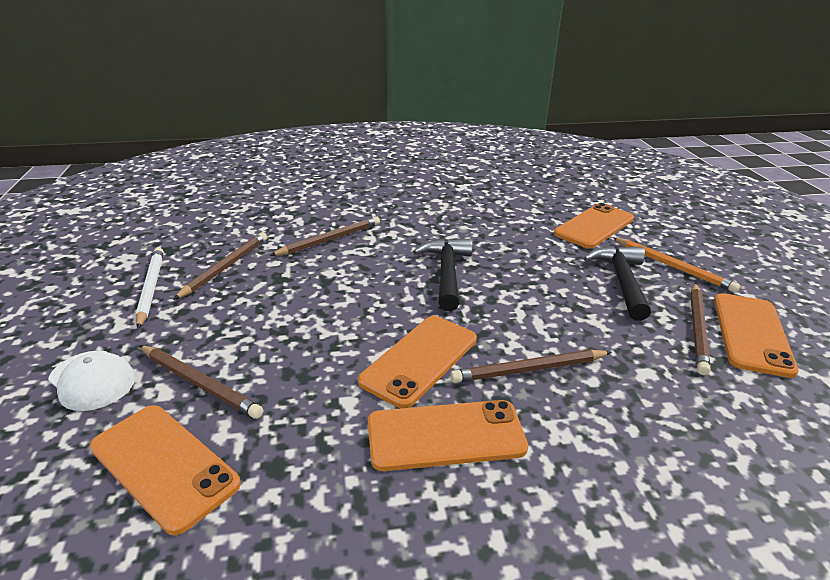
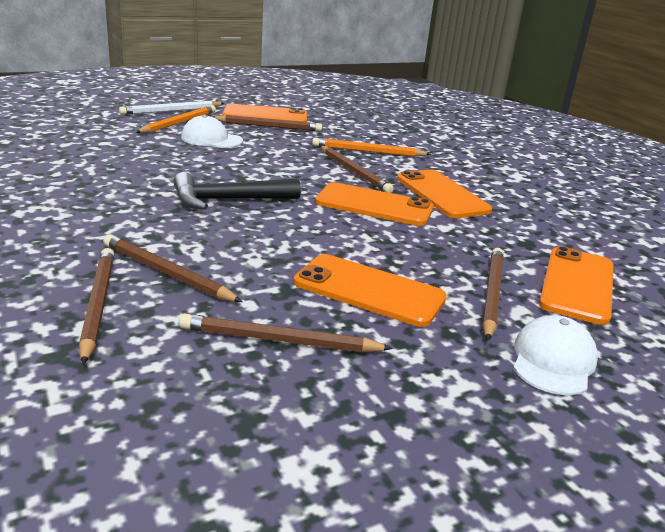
camera: 110 degrees left, 5 degrees down
(151, 288) = (371, 391): white pencil -> white pencil (171, 111)
(304, 219) = (98, 305): none -> brown pencil
(594, 226) = (101, 140): orange phone -> orange phone (369, 290)
(619, 405) = (368, 151): none -> orange pencil
(621, 281) = (211, 139): black hammer -> white cap

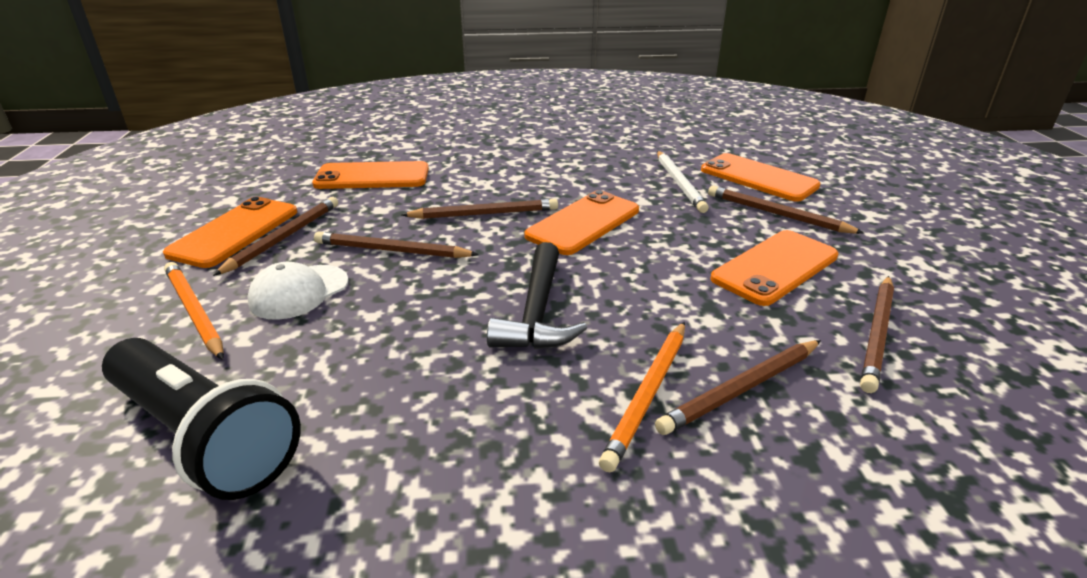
camera: 65 degrees left, 5 degrees up
(81, 143) = (204, 436): none -> black flashlight
(98, 305) = (827, 456): brown pencil -> brown pencil (392, 250)
(171, 111) = (122, 311): white pencil -> white pencil (679, 183)
(368, 151) = (427, 193): orange pencil -> orange pencil (648, 394)
(442, 194) = (567, 183): orange phone -> orange phone (372, 177)
(553, 361) = (875, 219): white cap -> none

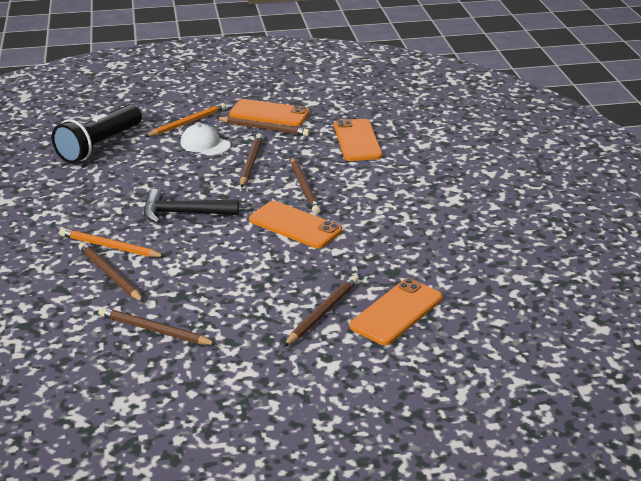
camera: 85 degrees right, 0 degrees up
(679, 183) = (375, 269): white pencil -> none
(775, 267) = (236, 301): orange phone -> none

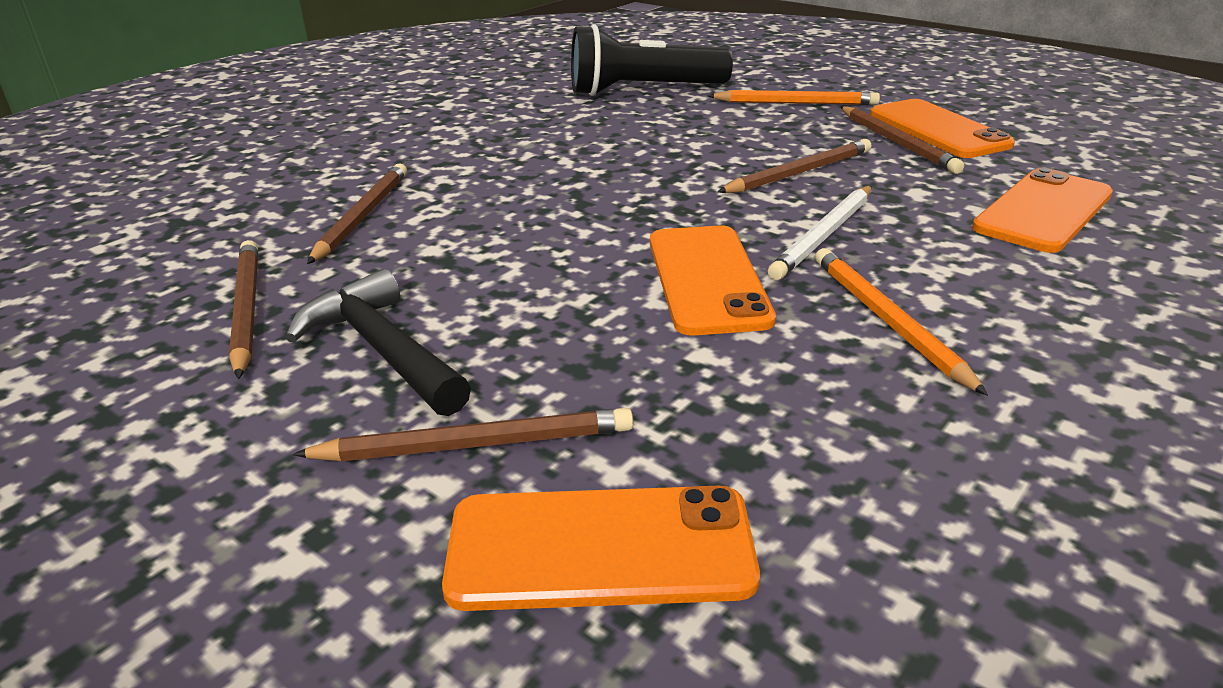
camera: 50 degrees right, 0 degrees up
(110, 247) = (431, 188): orange pencil -> orange pencil (888, 321)
(183, 213) = (587, 191): black hammer -> black hammer (382, 350)
(205, 144) = (774, 131): white cap -> none
(304, 187) = (824, 235): brown pencil -> white pencil

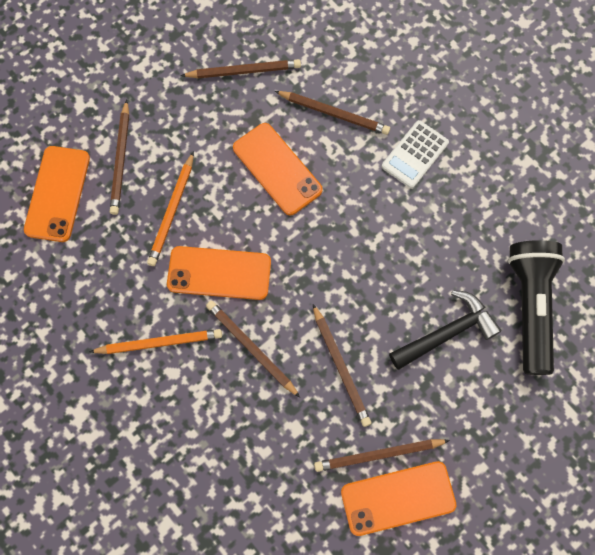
camera: 100 degrees right, 40 degrees up
(382, 350) = (194, 127): black hammer -> black hammer (447, 332)
(440, 157) = (415, 154): none -> white calculator
(795, 103) = (478, 415): orange pencil -> orange pencil (172, 211)
(824, 235) = (251, 348): white pencil -> brown pencil
(1043, 211) = (250, 489): orange phone -> orange phone (277, 169)

